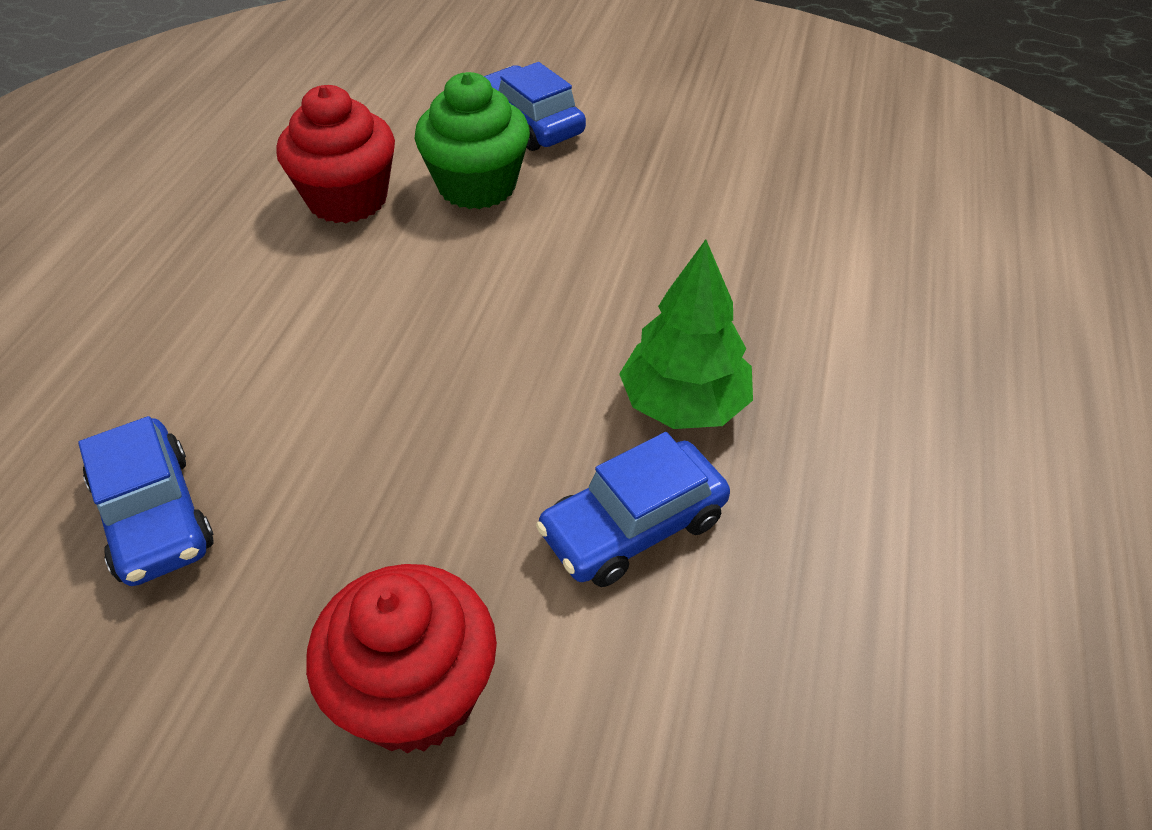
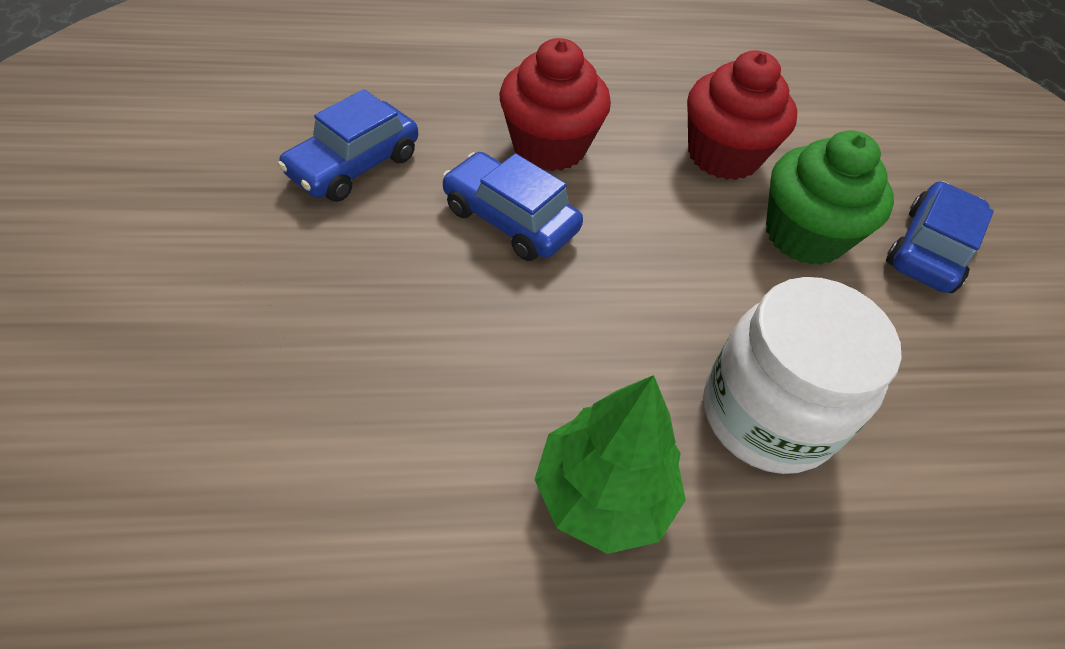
camera: 65 degrees right, 5 degrees up
(415, 693) = (229, 364): red cupcake -> red cupcake (549, 146)
(633, 526) = (430, 483): blue car -> blue car (510, 219)
(647, 278) = (766, 414): none -> white jar

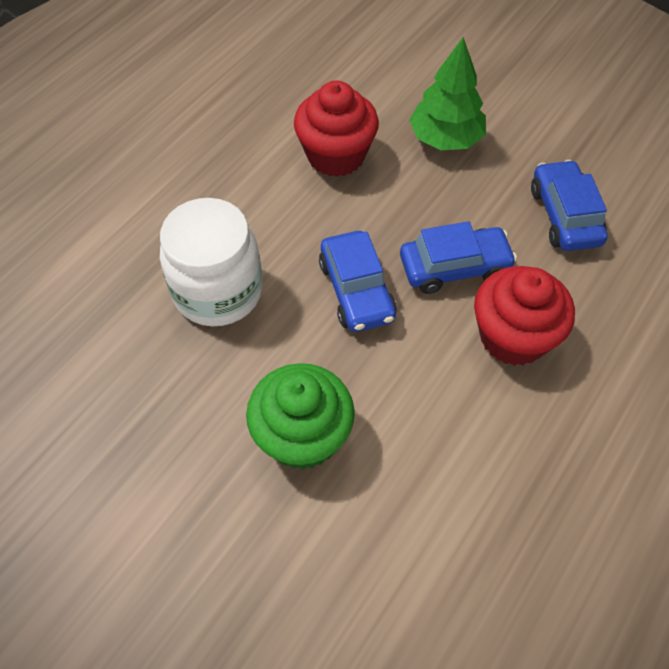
camera: 135 degrees right, 5 degrees up
(603, 494) = (251, 196): green tree -> green tree (445, 139)
(723, 155) = (420, 455): red cupcake -> red cupcake (336, 155)
(929, 249) = (216, 517): blue car -> blue car (356, 290)

